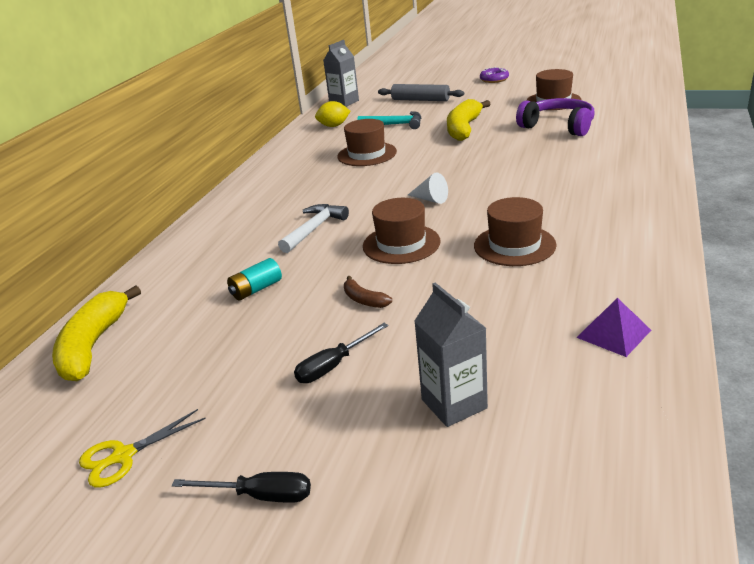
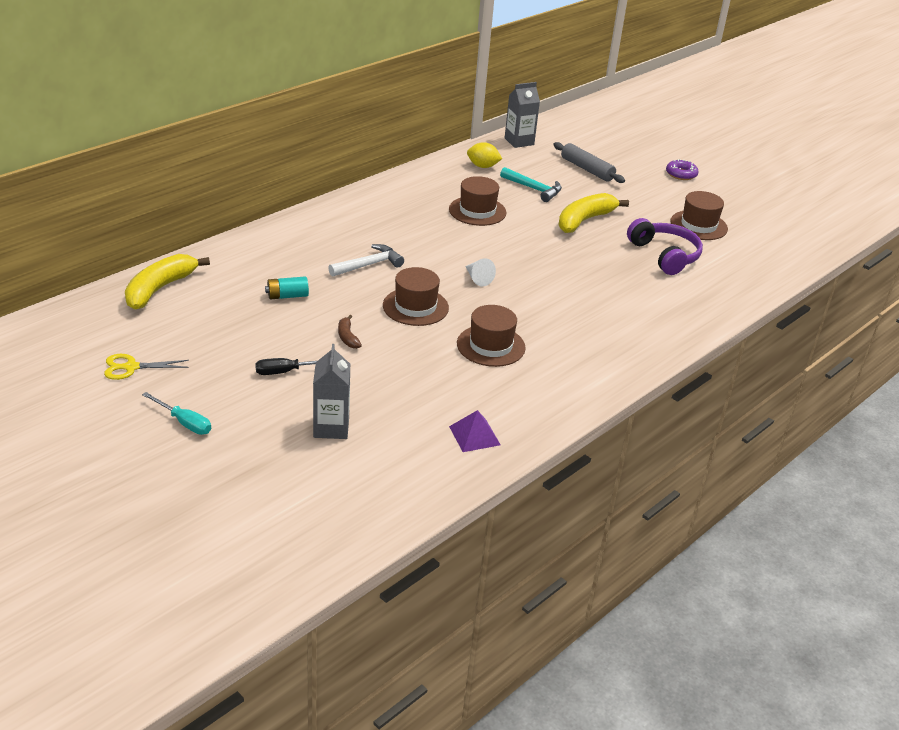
camera: 20 degrees right, 5 degrees up
(260, 496) = (184, 423): black screwdriver -> turquoise screwdriver

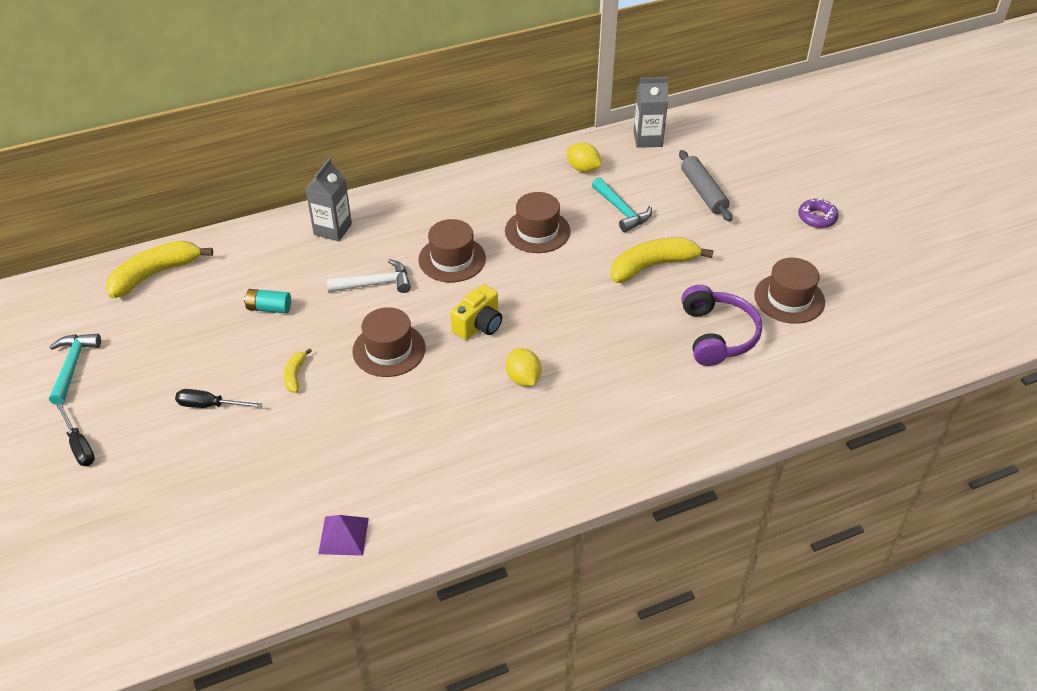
camera: 25 degrees right, 10 degrees up
(131, 367) = (72, 366): yellow scissors -> turquoise hammer
(184, 423) = (79, 446): turquoise screwdriver -> black screwdriver
(331, 427) = (209, 487): grey carton -> grey carton (332, 229)
(347, 337) = (295, 375): brown banana -> yellow banana
(477, 278) = (479, 325): white cone -> yellow camera
(491, 346) = (435, 420): brown hat -> brown hat (452, 259)
(540, 307) = (523, 378): none -> yellow lemon

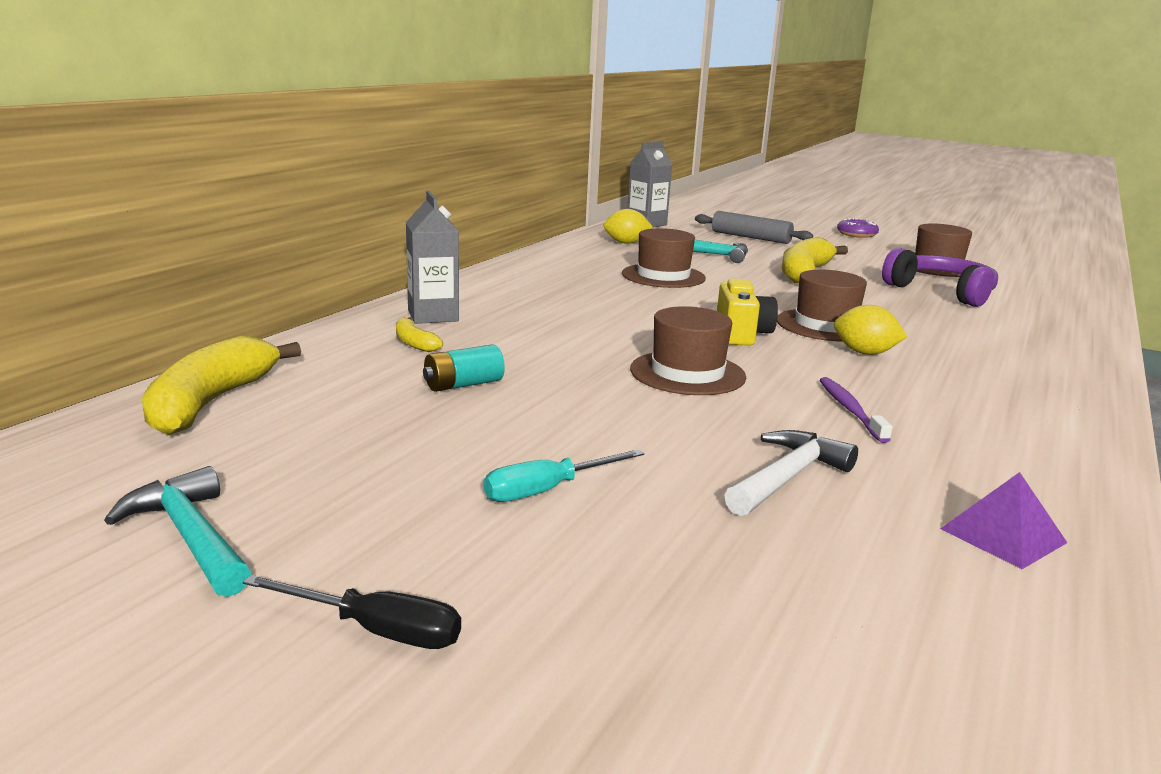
camera: 40 degrees left, 25 degrees down
(210, 405) = (547, 490): black screwdriver -> turquoise screwdriver
(295, 375) = (616, 424): yellow banana -> yellow banana (414, 343)
(375, 284) = (567, 337): white hammer -> white hammer (787, 477)
(423, 423) = (850, 410): none -> purple toothbrush
(452, 259) = (617, 305): brown hat -> brown hat (825, 325)

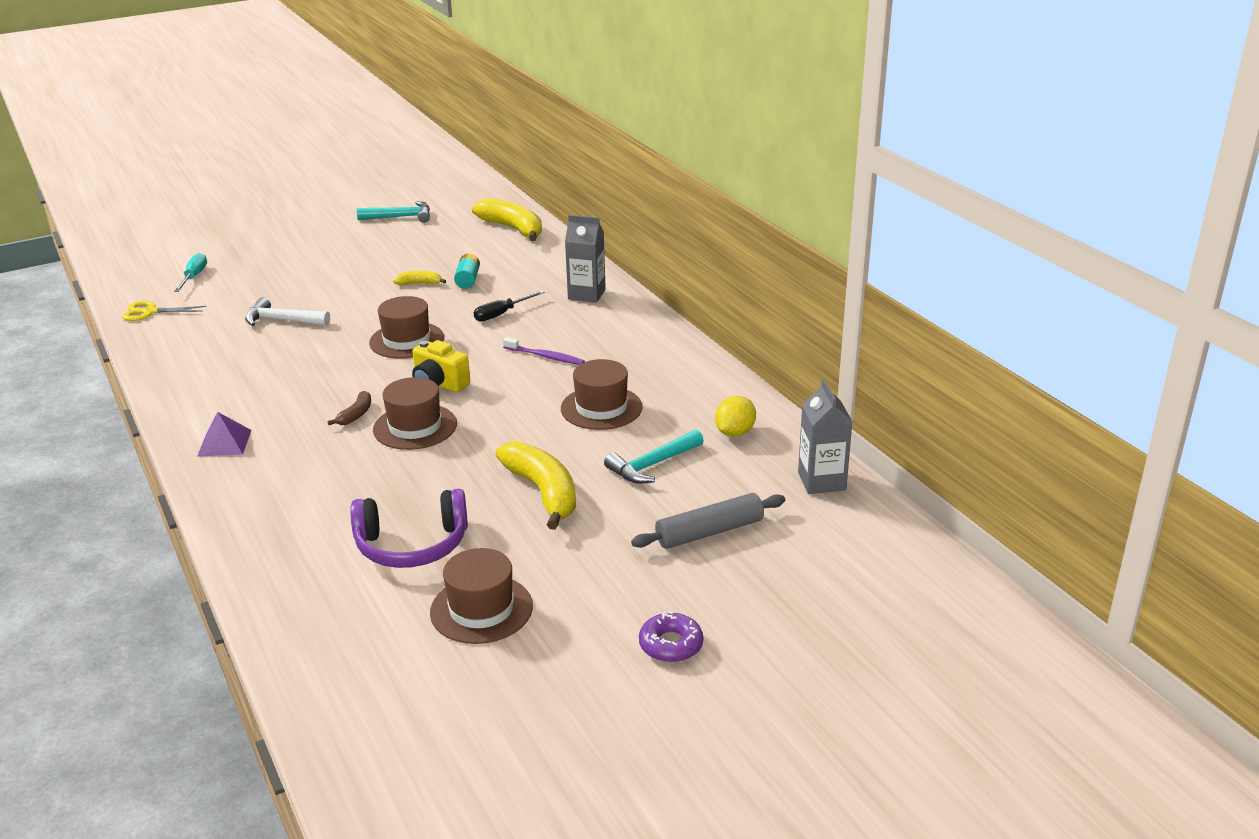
camera: 125 degrees right, 10 degrees up
(376, 631) = (313, 233): black screwdriver -> black screwdriver (502, 314)
(414, 343) = (542, 280): yellow banana -> yellow banana (419, 283)
(547, 490) = (347, 272): turquoise screwdriver -> turquoise screwdriver (194, 277)
(787, 477) = (282, 320): white hammer -> white hammer turned 120 degrees clockwise
(850, 410) = (304, 366): purple toothbrush -> purple toothbrush (545, 356)
(865, 353) = (356, 415): yellow lemon -> brown banana
(1003, 535) = (183, 344): purple pyramid -> purple pyramid (224, 443)
(1026, 657) = (150, 312): none -> yellow scissors

